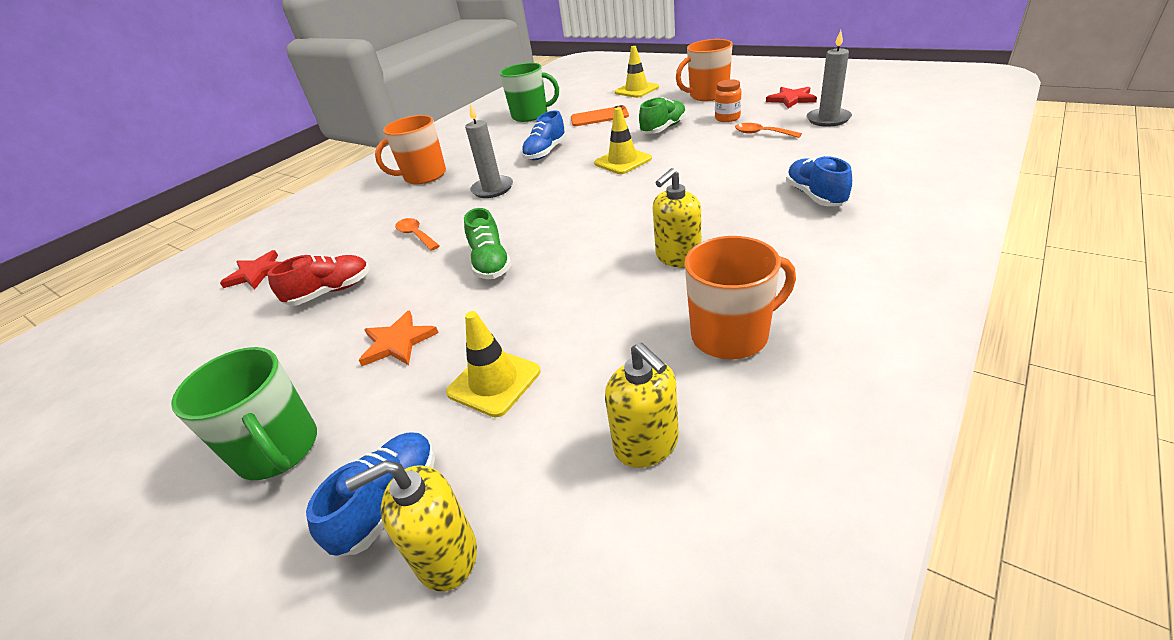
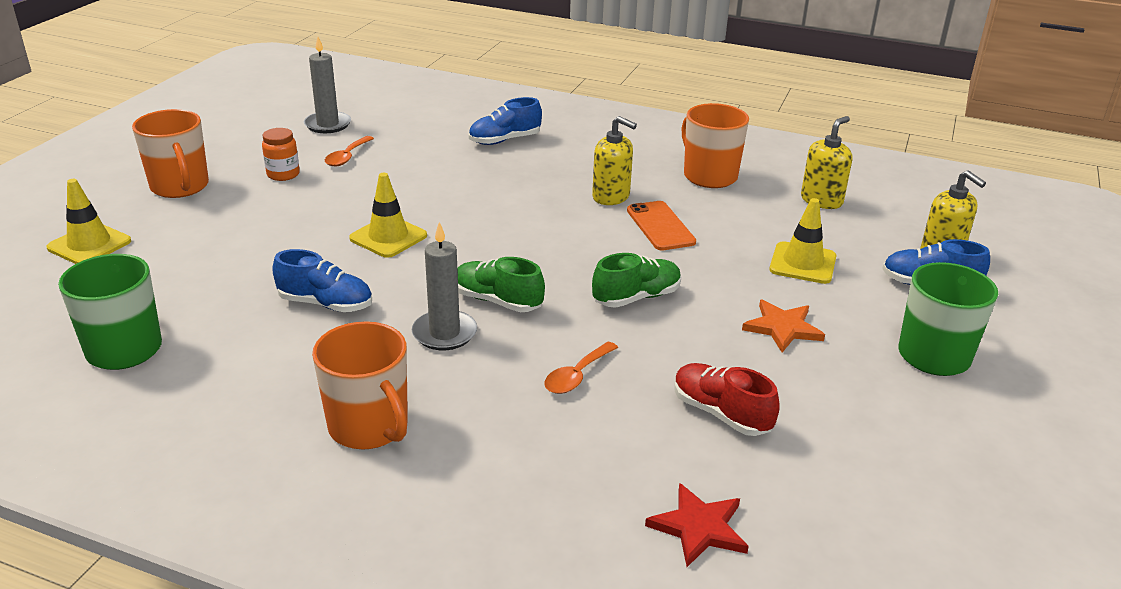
camera: 110 degrees left, 5 degrees down
(599, 117) = (199, 270): orange phone -> orange phone (660, 226)
(663, 129) = (291, 214): green shoe -> green shoe (497, 301)
(791, 99) = (248, 138): red star -> none

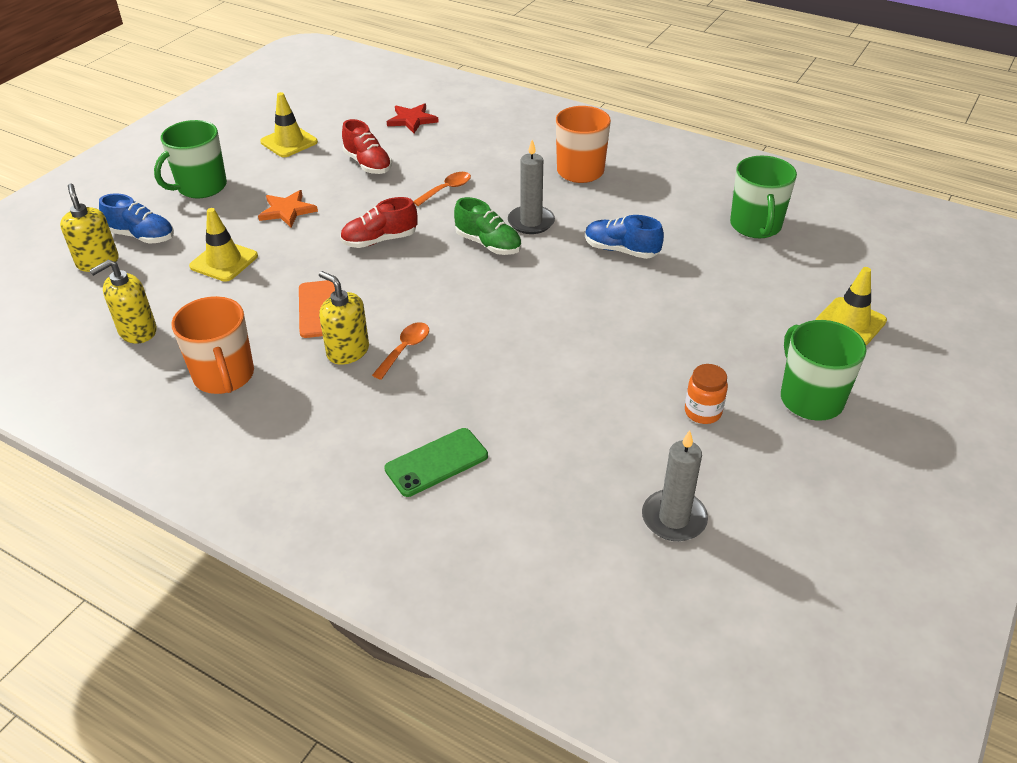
camera: 170 degrees left, 10 degrees up
(180, 187) = (810, 398): orange mug -> green mug
(347, 157) = (635, 440): orange spoon -> orange spoon (405, 349)
(388, 237) = (577, 313): yellow traffic cone -> yellow traffic cone (289, 142)
(504, 140) = (436, 462): blue shoe -> green phone
(636, 297) = (379, 240): green shoe -> red shoe

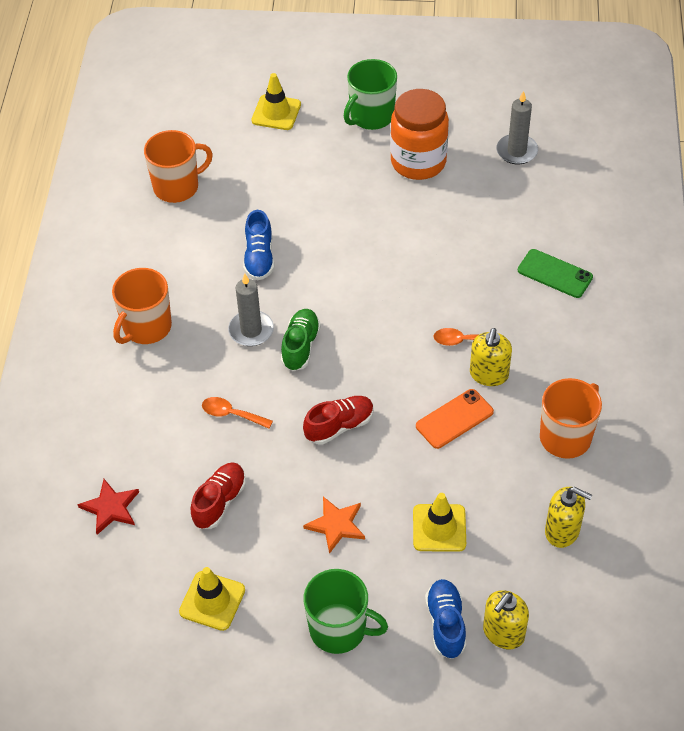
camera: 115 degrees left, 10 degrees up
(379, 240) = (339, 426): red shoe -> red shoe turned 75 degrees counterclockwise
(703, 412) = (418, 162): orange jar -> orange jar, size x2.10
(756, 226) = (177, 187): green mug -> orange mug

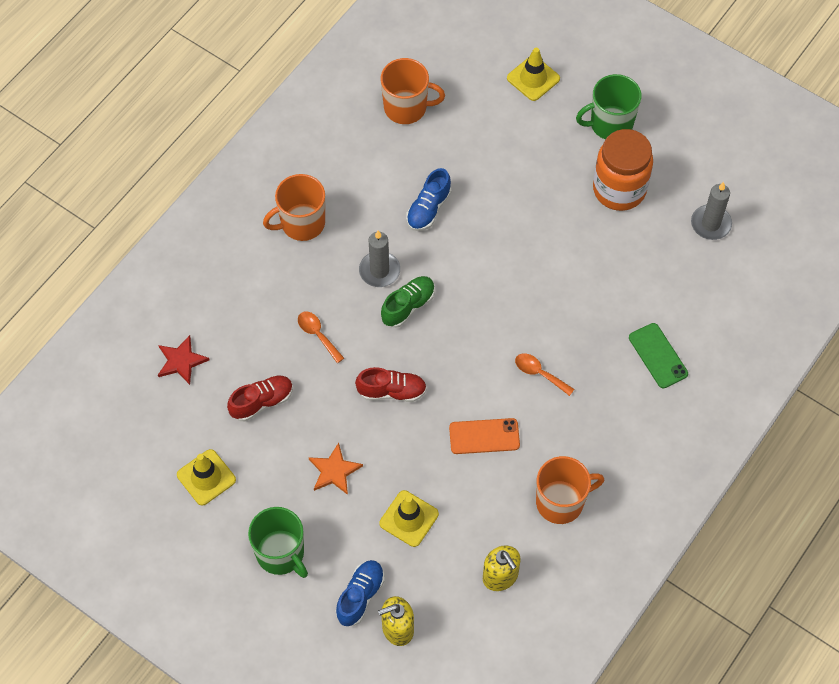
camera: 30 degrees right, 10 degrees up
(489, 374) = (538, 414): yellow soap dispenser -> none

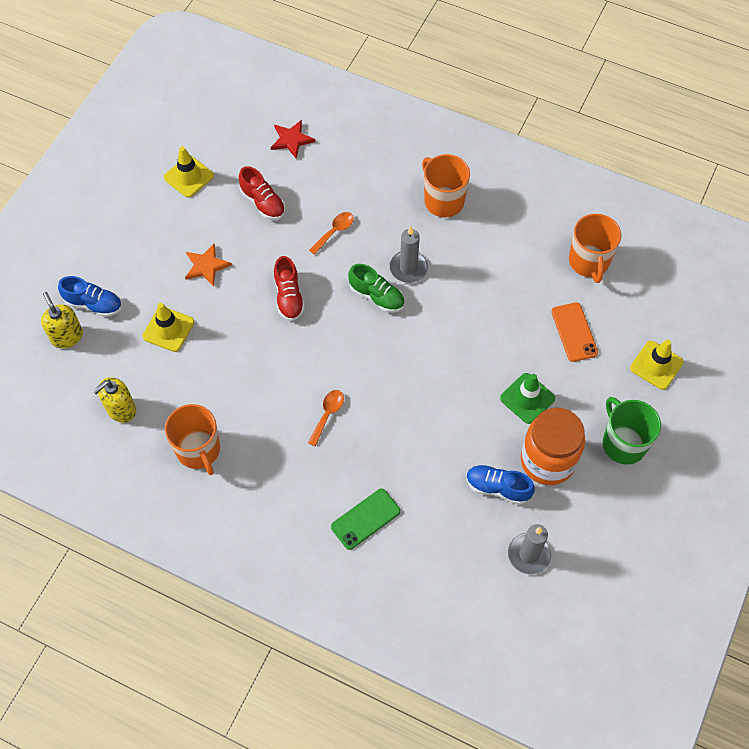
camera: 80 degrees right, 0 degrees up
(281, 554) = (126, 241): green mug -> none
(428, 209) = (482, 297): blue shoe -> blue shoe (497, 488)
(484, 436) = (255, 377): orange phone -> orange phone (574, 332)
(550, 193) = (527, 398): none -> green traffic cone

